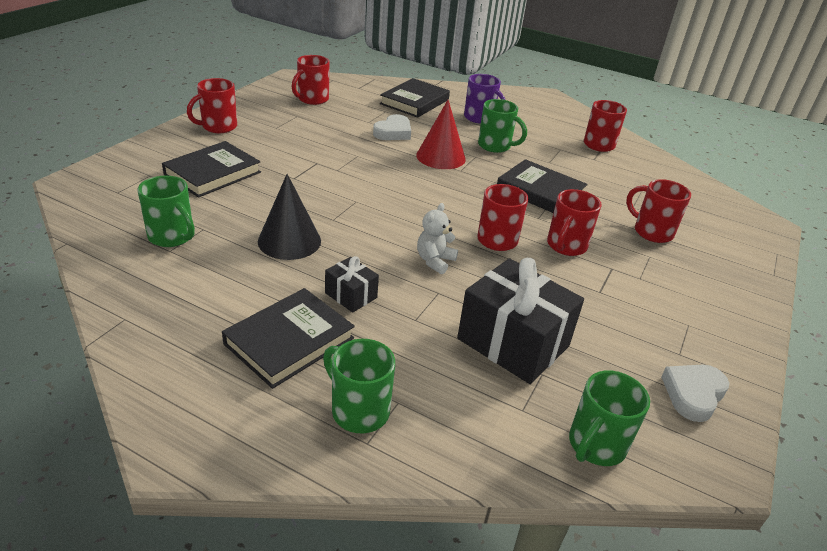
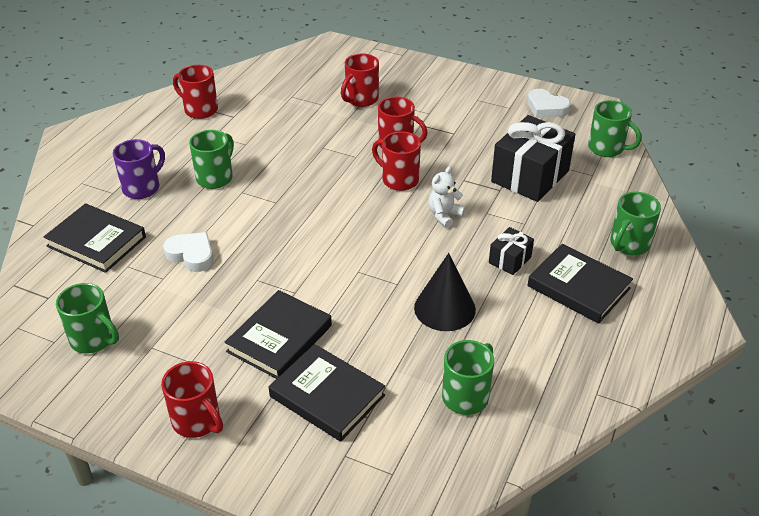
camera: 90 degrees left, 5 degrees up
(312, 99) = (94, 339): red mug -> green mug
(435, 261) = (444, 215): white teddy bear -> white teddy bear turned 105 degrees clockwise
(440, 157) = (248, 216): red cone -> none
(540, 191) = (308, 153): black book -> black book (279, 338)

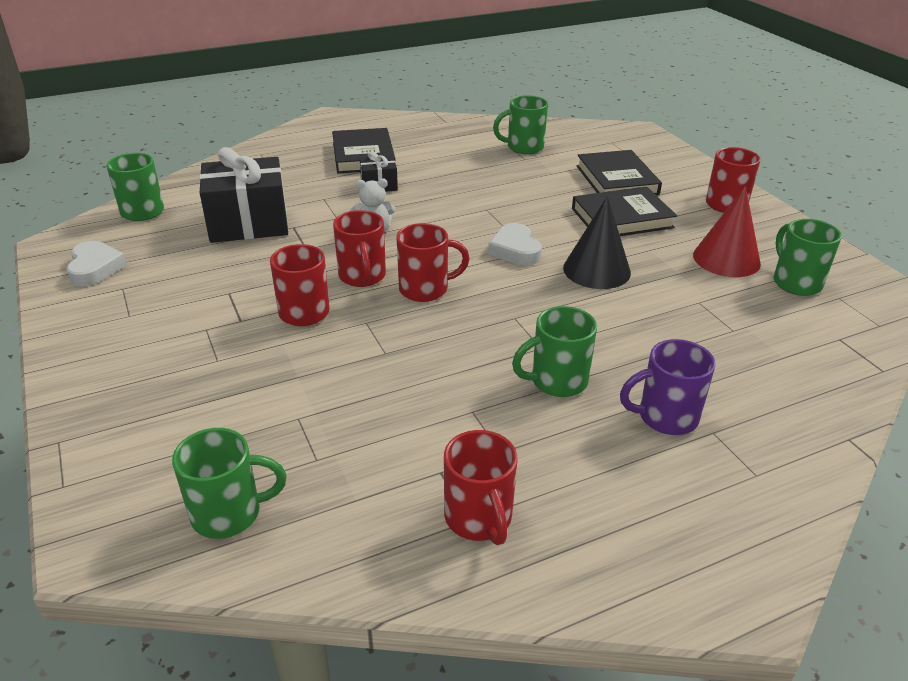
camera: 140 degrees left, 5 degrees down
(96, 241) = (761, 373): black book -> none
(161, 336) = (726, 259): none -> red cone
(191, 255) = (653, 309): white heart -> white heart (515, 250)
(361, 99) = (242, 394): red mug -> red mug (426, 289)
(444, 308) = (473, 183): black cone -> black cone (596, 270)
(628, 245) = (282, 158): green mug -> green mug (229, 513)

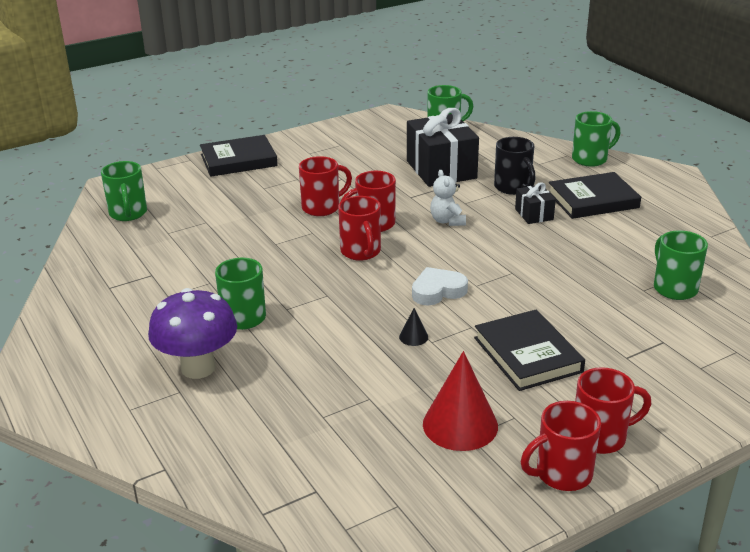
camera: 85 degrees right, 5 degrees down
(95, 268) = (362, 132): white heart -> none
(317, 188) = (513, 188): none -> black mug
(479, 519) = (108, 290): red mug -> red mug (561, 474)
(596, 270) = (413, 337): black cone -> black cone, size x0.44
(616, 180) = (623, 353): black book -> black book (238, 160)
(665, 417) = (198, 368): purple mug -> purple mushroom
(795, 282) = (422, 473): green mug -> green mug (591, 159)

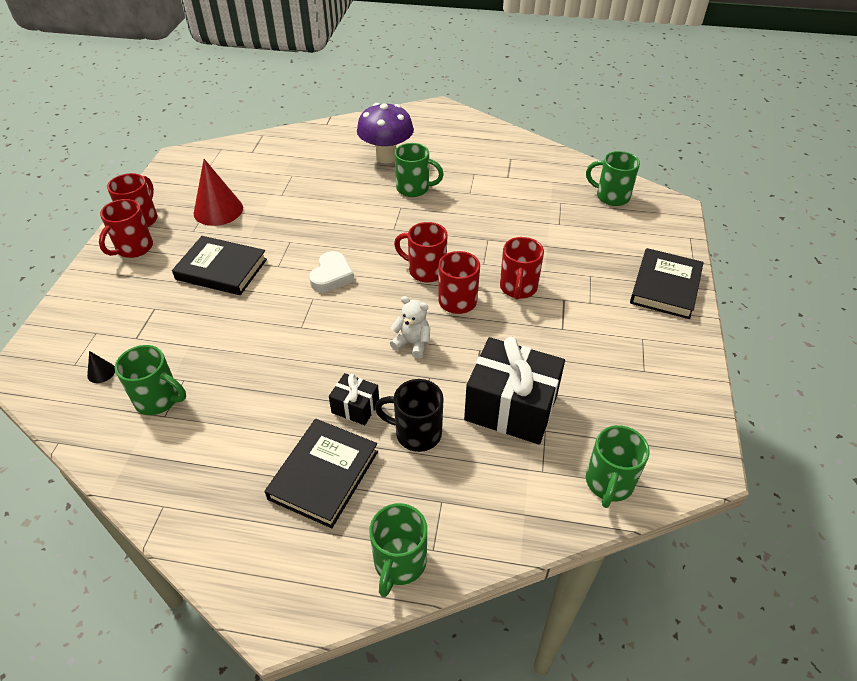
camera: 130 degrees right, 15 degrees up
(413, 337) = (304, 237): black cone -> black cone (101, 372)

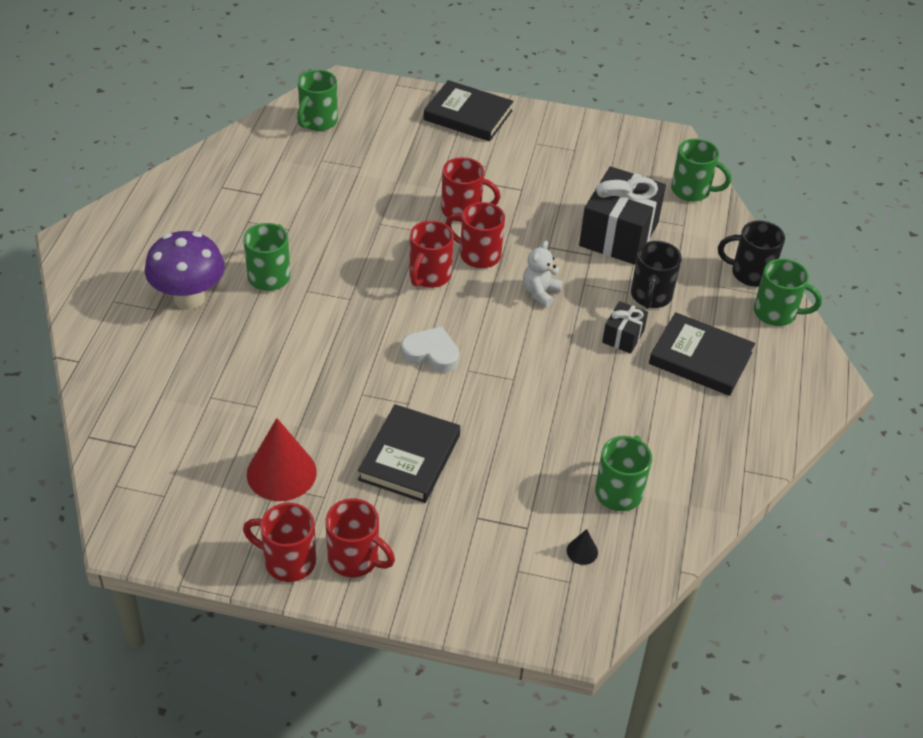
camera: 90 degrees left, 0 degrees up
(467, 538) = (749, 273): none -> black mug

